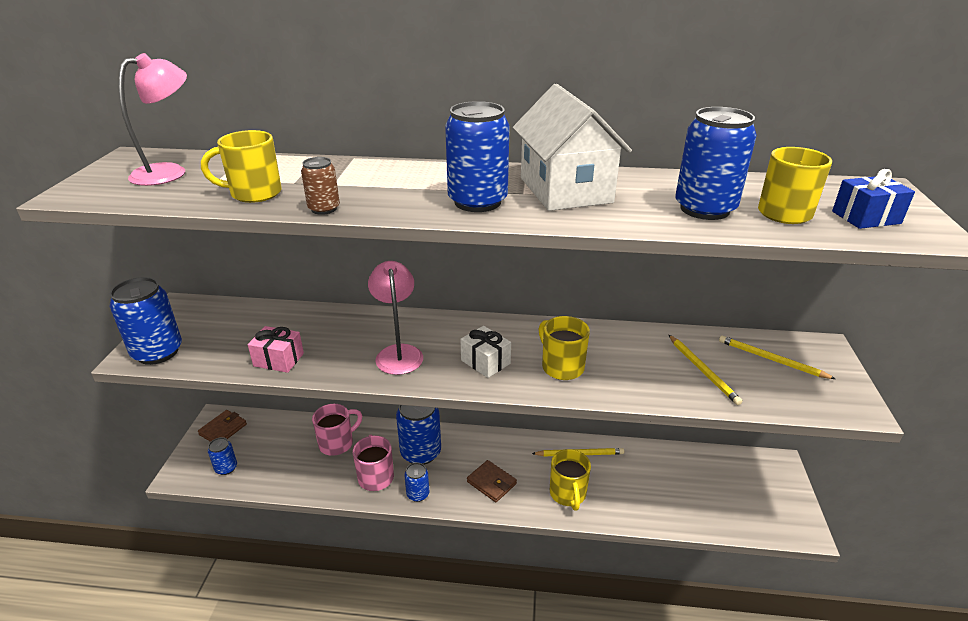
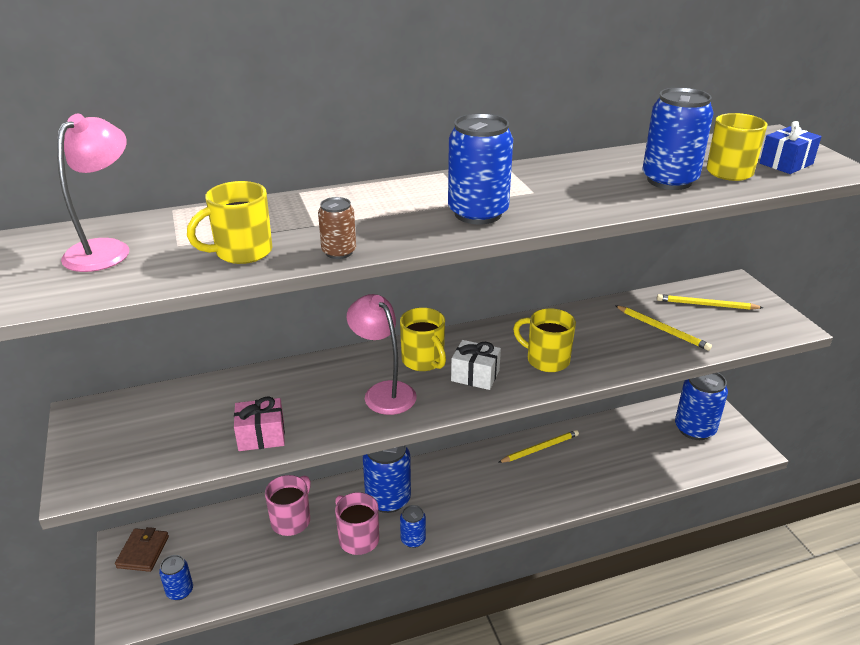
camera: 25 degrees left, 0 degrees up
(157, 352) = (106, 471): blue can -> blue can (694, 429)
(491, 483) = (477, 503): brown wallet -> none
(565, 190) = (541, 186): white house -> none
(568, 494) = (553, 488): yellow mug -> yellow mug (423, 361)

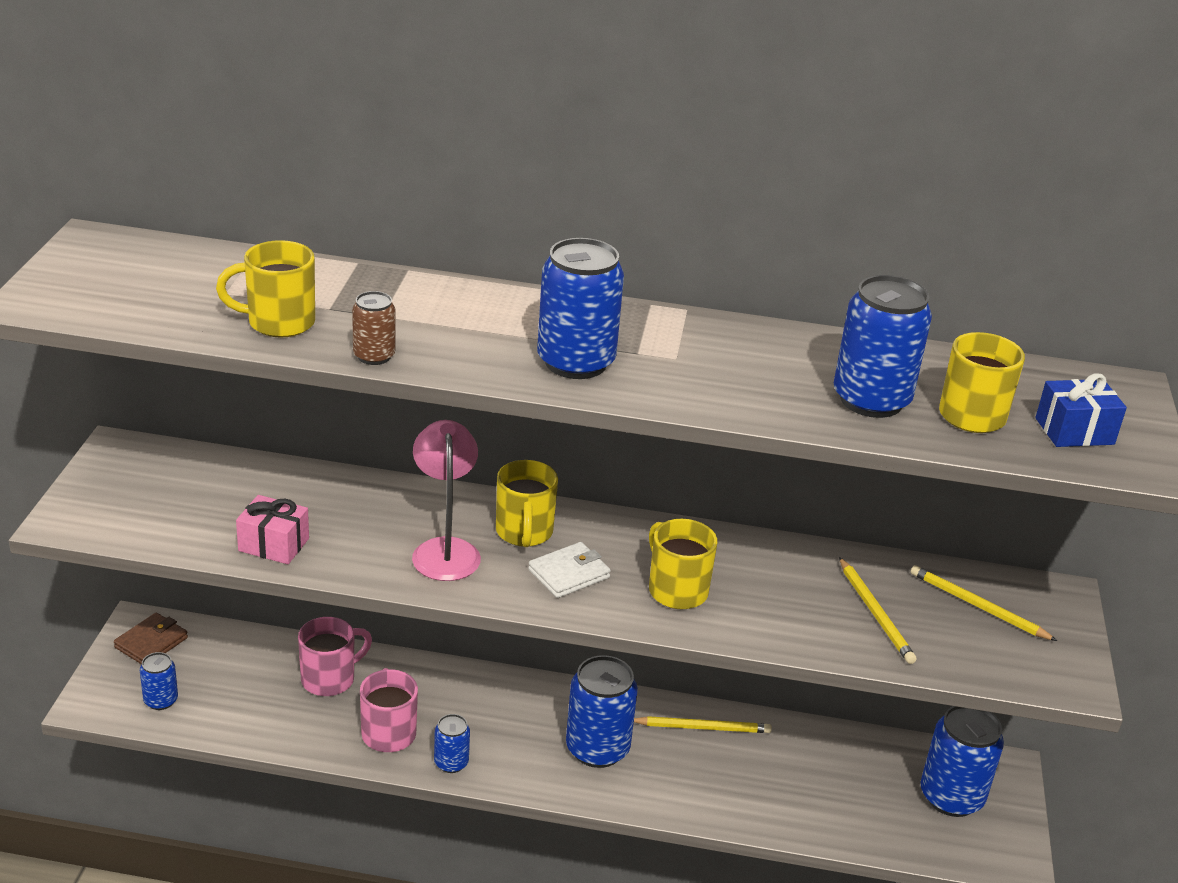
camera: 25 degrees right, 0 degrees up
(106, 249) = (156, 275): pink lamp -> none
(388, 499) = (458, 704): blue can -> blue can (597, 749)
(475, 376) = (569, 574): white gift -> white wallet

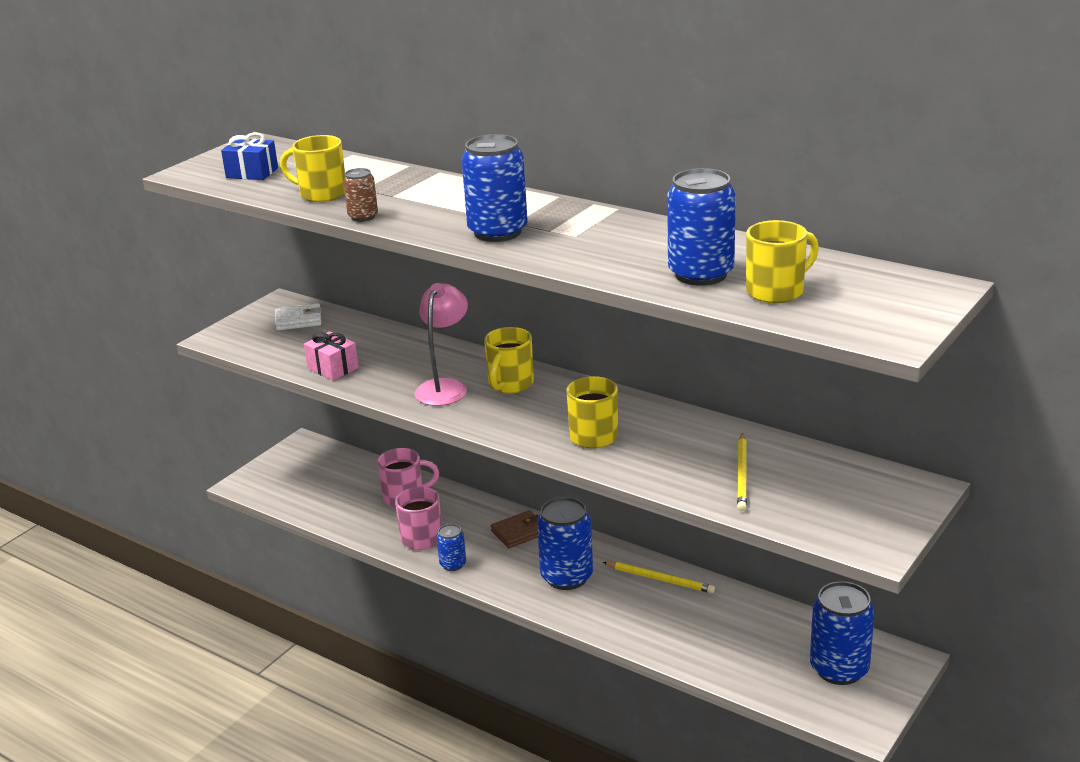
camera: 30 degrees right, 5 degrees down
(151, 643) = (303, 455): brown wallet -> brown wallet (519, 532)
(161, 700) = (286, 490): blue can -> none
(569, 574) = (521, 414): white wallet -> white wallet (298, 320)
(978, 606) = (837, 484): yellow pencil -> none
(1074, 431) = (854, 310): blue gift -> blue gift (252, 173)

